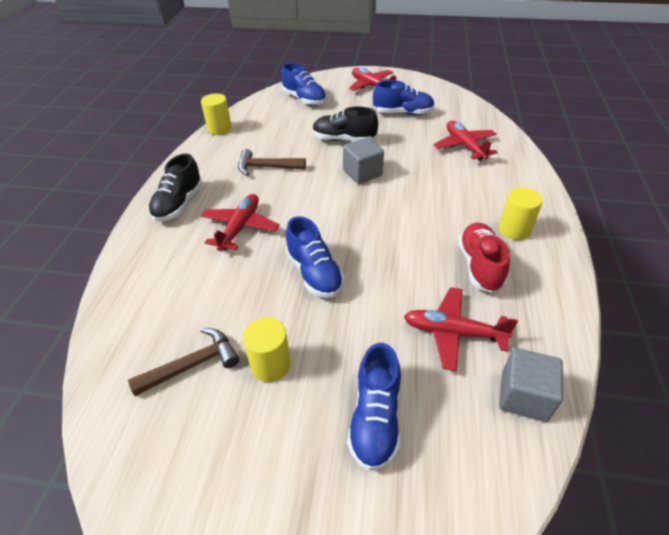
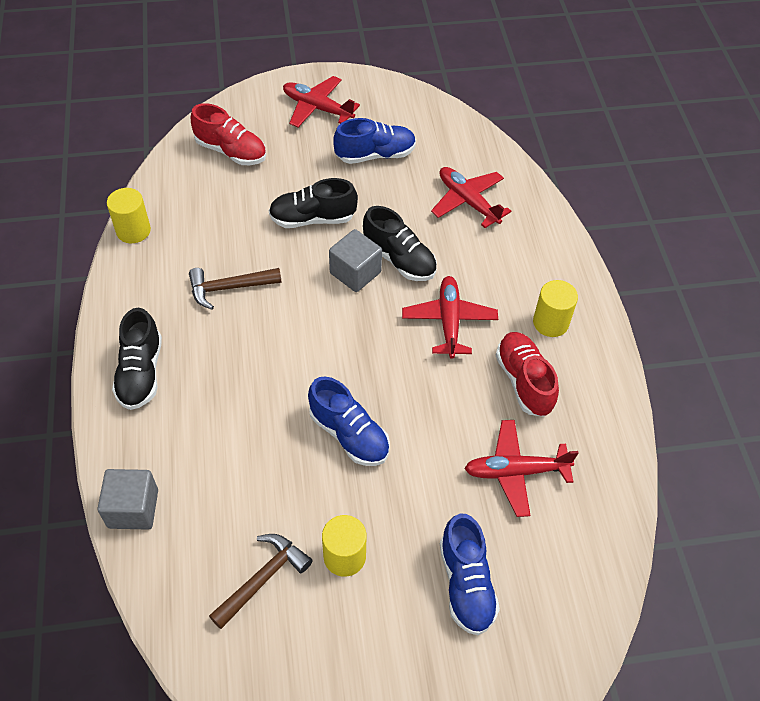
camera: 20 degrees left, 10 degrees up
(240, 227) = (236, 391): red plane -> red plane (449, 321)
(304, 99) = (231, 151): blue shoe -> red shoe
(399, 171) = (399, 259): none -> black shoe
(523, 396) = (595, 523): grey cube -> grey cube (133, 508)

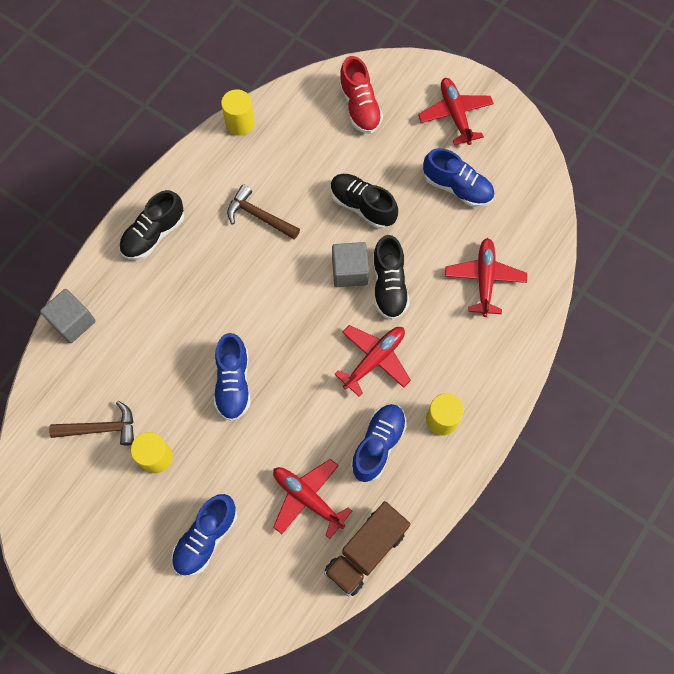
camera: 45 degrees right, 15 degrees up
(524, 381) = (378, 444): red shoe -> blue shoe
(608, 471) = (366, 551): none -> brown truck

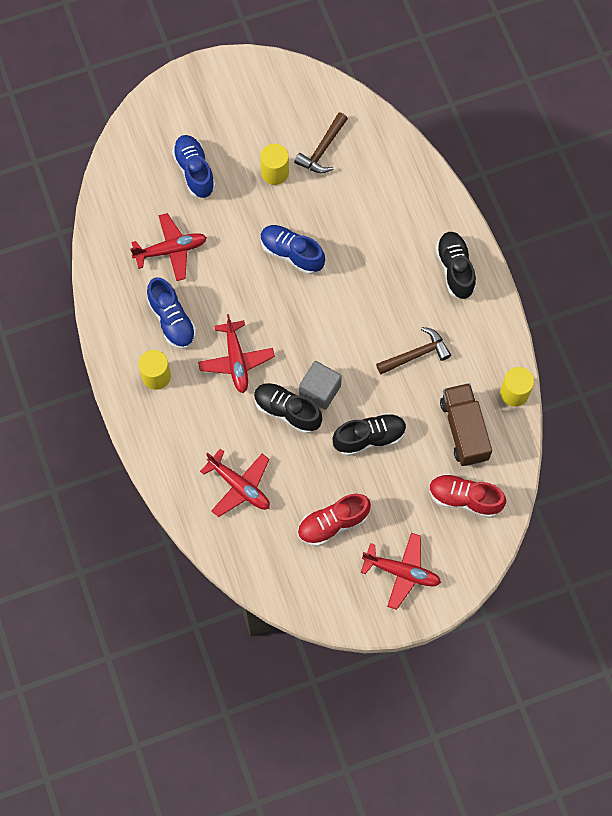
camera: 125 degrees right, 0 degrees up
(73, 322) = (420, 175): grey cube -> none
(366, 551) = (106, 264): brown truck -> brown truck (464, 430)
(457, 187) = (333, 523): blue shoe -> red shoe

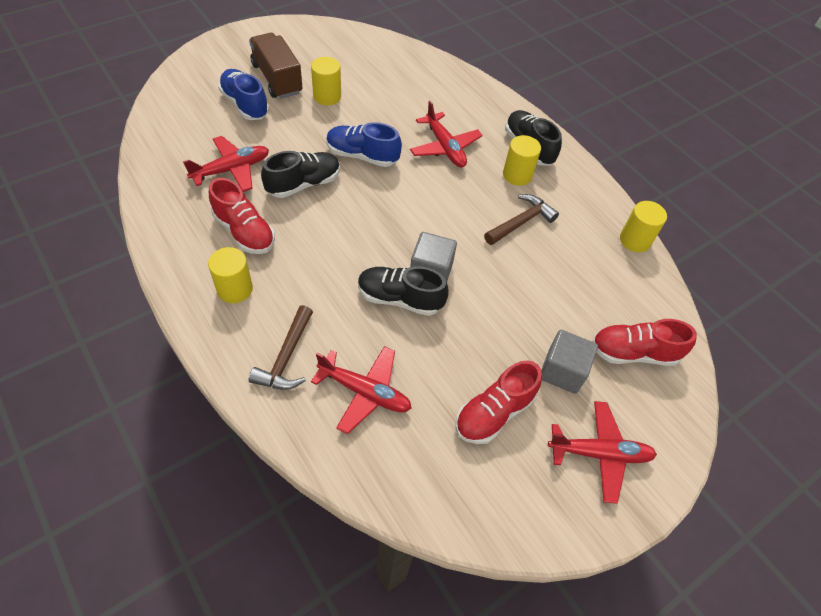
camera: 20 degrees left, 15 degrees down
(172, 320) = (244, 231): blue shoe -> red shoe
(236, 360) = (327, 258): red plane -> red plane (445, 147)
(322, 150) = (368, 76): brown hammer -> brown hammer (286, 358)
(369, 438) = (502, 309): black shoe -> black shoe (303, 184)
(399, 502) = (562, 371): none -> grey cube
(431, 301) = (517, 175): none -> yellow cylinder
(464, 430) = (601, 283): brown truck -> brown truck (277, 79)

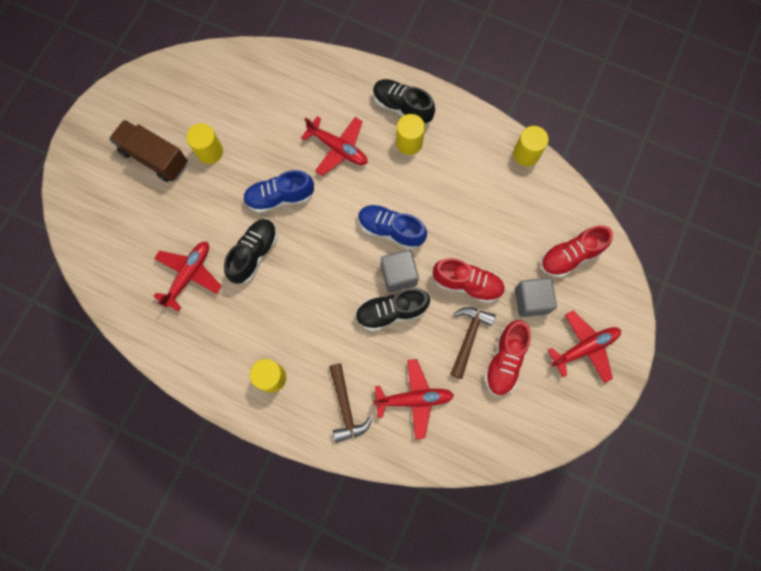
camera: 25 degrees left, 20 degrees up
(244, 231) = (242, 325): red shoe -> red shoe (467, 284)
(245, 104) = (149, 202): blue shoe -> blue shoe (390, 230)
(521, 222) = (437, 188): brown hammer -> brown hammer (468, 337)

